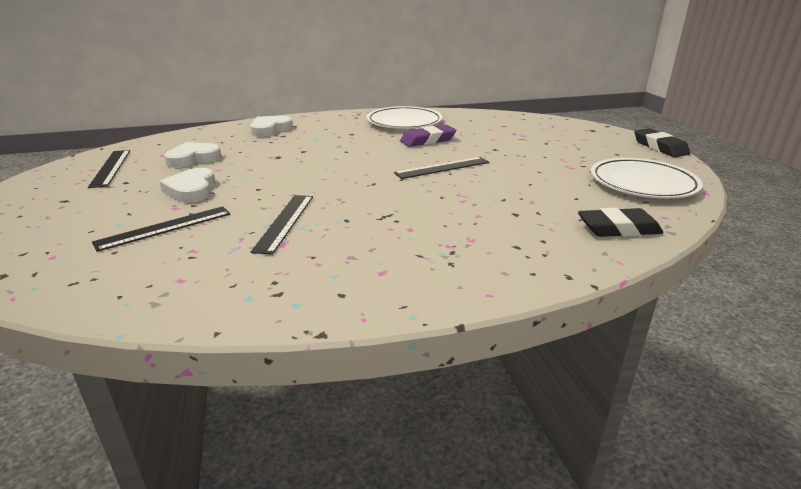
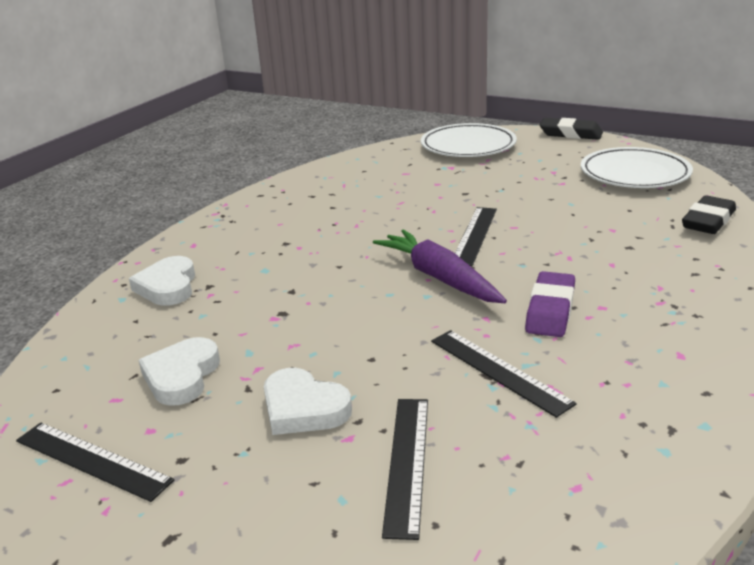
camera: 45 degrees left, 0 degrees up
(372, 176) = (439, 277): none -> purple carrot
(404, 122) = (305, 202): white plate -> white plate (468, 146)
(428, 140) = (385, 212): purple eraser -> purple eraser (550, 310)

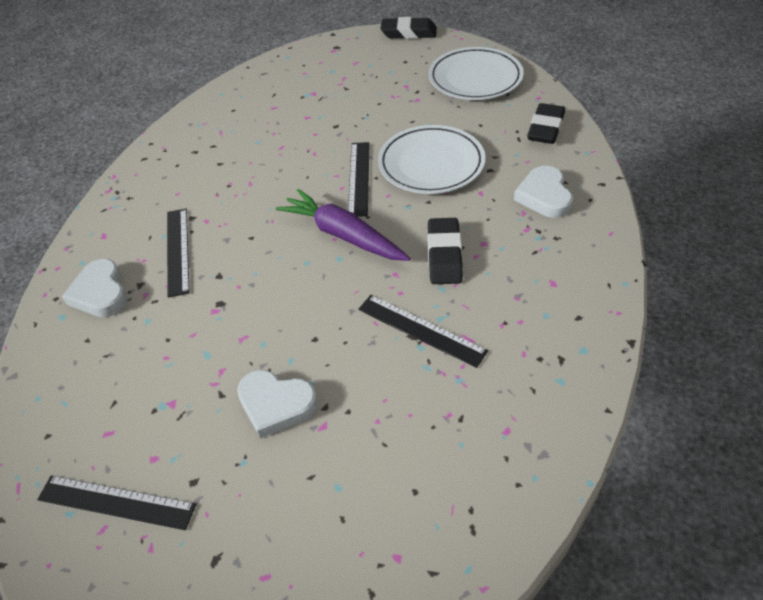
camera: 15 degrees left, 20 degrees up
(181, 376) = (157, 394): white heart -> white heart (544, 196)
(407, 462) = (377, 439): black ruler -> black ruler (177, 251)
(468, 146) = (320, 62): white plate -> white plate (431, 164)
(550, 310) = (444, 255): purple eraser -> black eraser

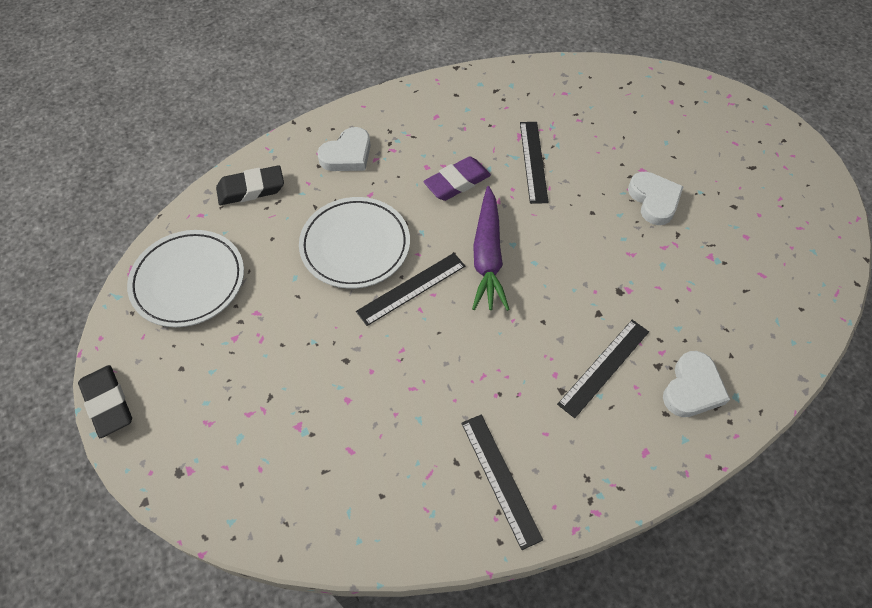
camera: 130 degrees left, 10 degrees up
(116, 502) = (783, 233): black ruler -> black ruler (500, 479)
(444, 255) = (457, 182): black eraser -> purple eraser

